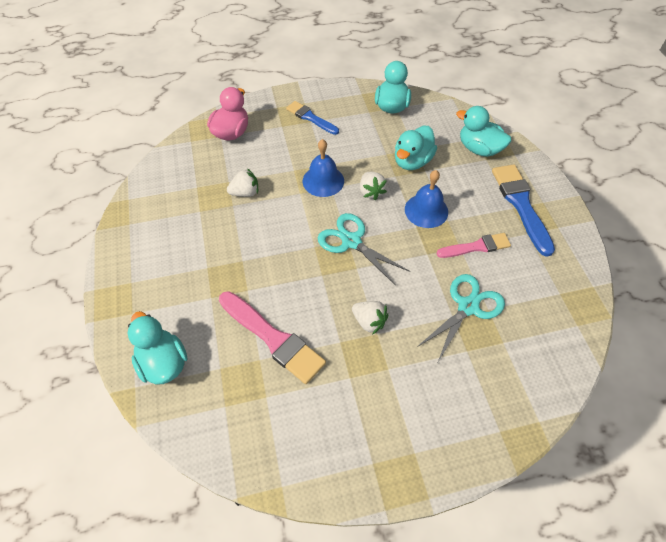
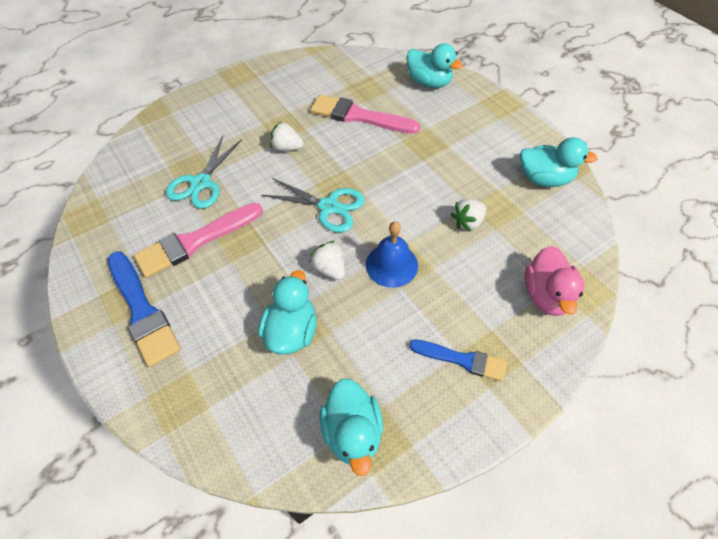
camera: 160 degrees right, 0 degrees up
(426, 210) = (258, 266): blue bell -> none
(476, 247) = (196, 241): pink brush -> pink brush, size x1.60
(479, 149) = (200, 387): turquoise duck -> turquoise duck (544, 179)

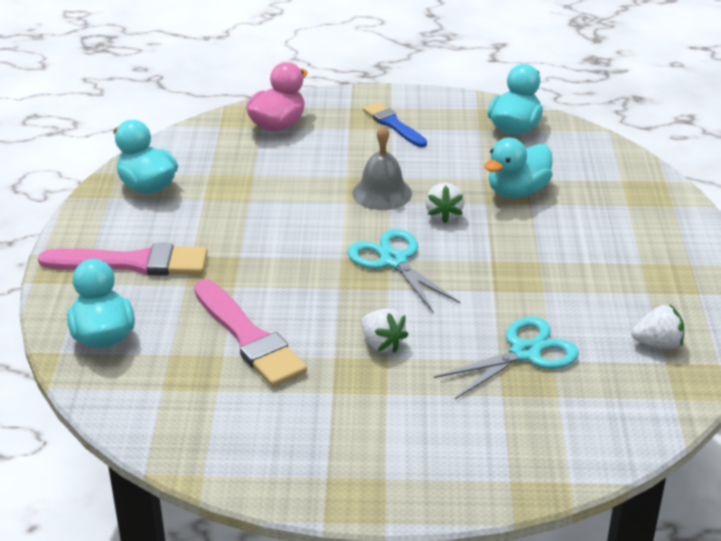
camera: 145 degrees left, 20 degrees down
(142, 310) = (654, 261): blue brush -> none
(196, 241) = (567, 294): pink brush -> pink brush (133, 263)
(391, 265) = (382, 193): blue bell -> grey bell
(468, 222) = (271, 189): white strawberry -> white strawberry (657, 343)

